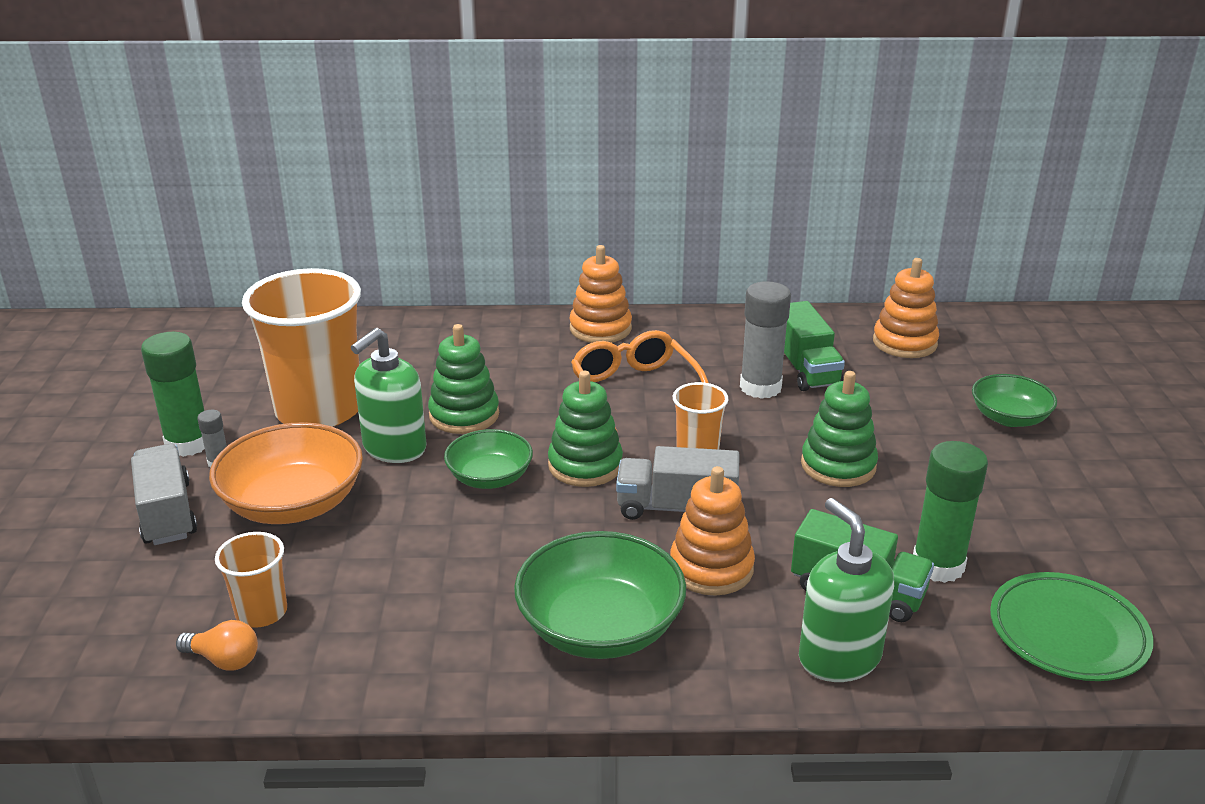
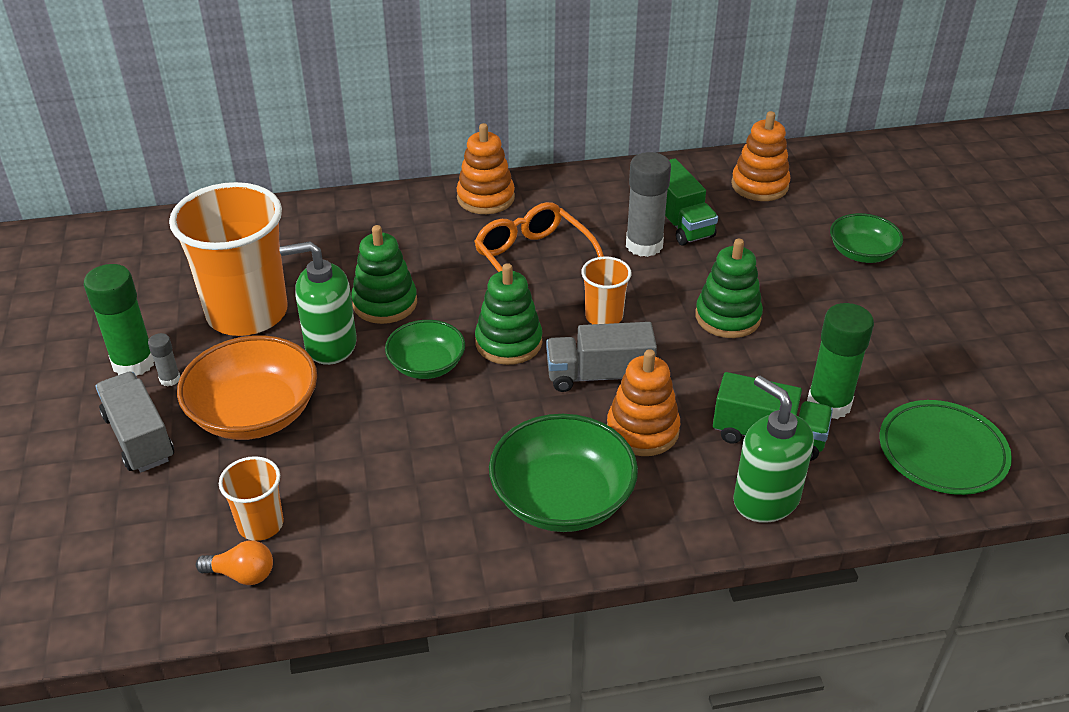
camera: 10 degrees left, 10 degrees up
(394, 448) = (330, 345): green soap dispenser -> green soap dispenser turned 60 degrees clockwise

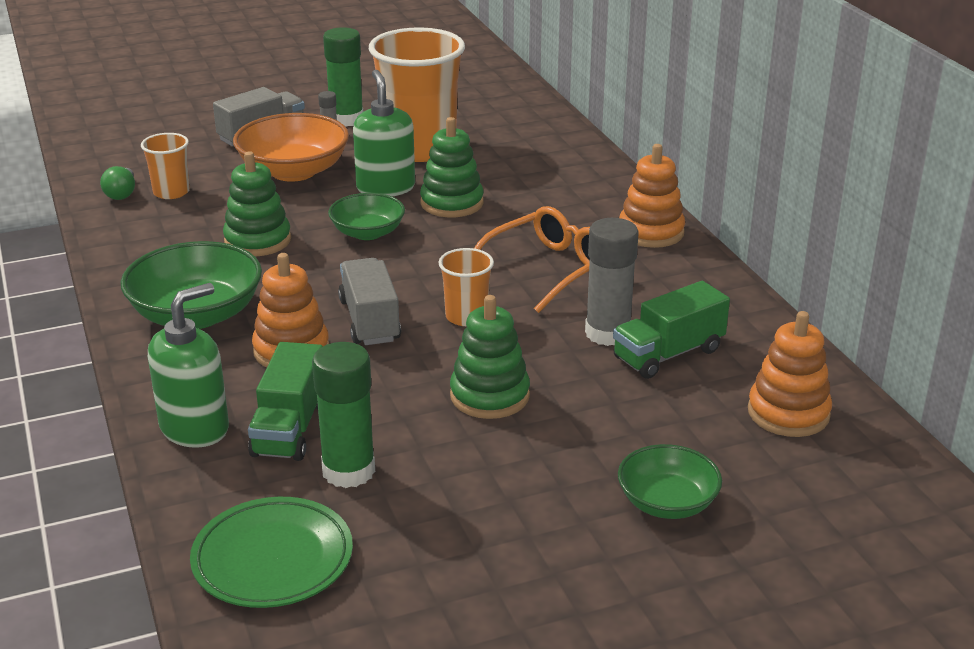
camera: 80 degrees right, 10 degrees down
(242, 574) = (121, 193): orange light bulb -> green light bulb
(508, 342) = (410, 268): green stacking toy -> green stacking toy (257, 240)

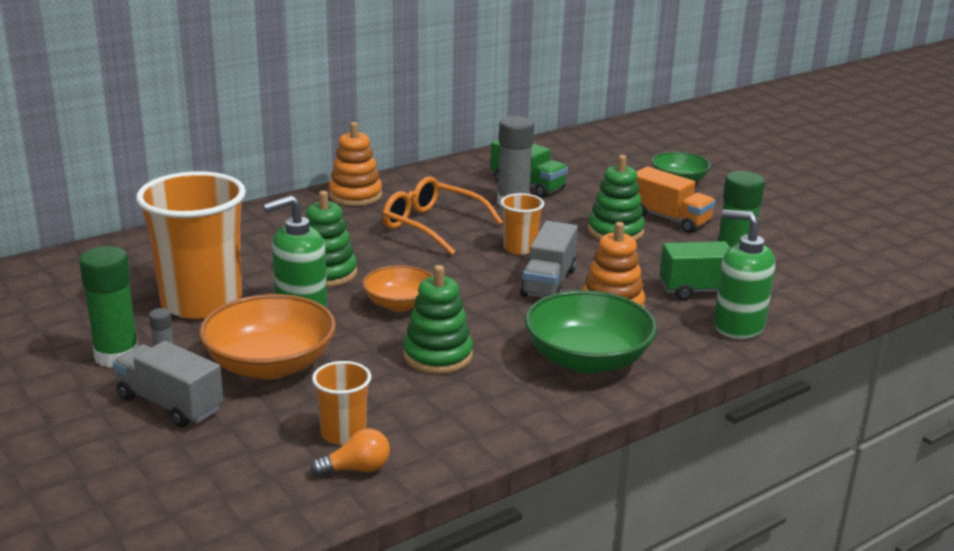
camera: 105 degrees left, 5 degrees down
(121, 193) = (357, 469): green light bulb -> orange light bulb
(273, 559) = (832, 275): green plate -> none
(367, 233) = (399, 304): green bowl -> orange bowl
(369, 321) = (549, 283): grey truck -> grey truck turned 45 degrees counterclockwise
(518, 453) = (669, 219): none -> orange truck
(788, 413) = (570, 155): orange stacking toy -> none

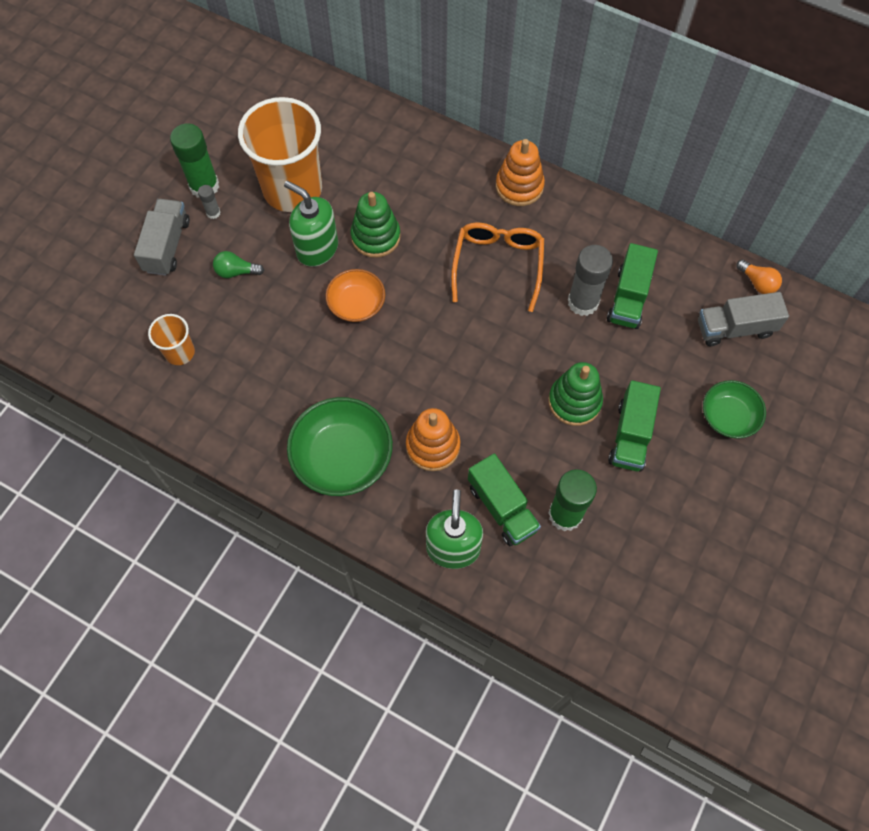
camera: 65 degrees right, 40 degrees up
(270, 364) = (236, 271): orange bowl -> green light bulb
(357, 469) = (147, 378): orange light bulb -> orange light bulb (757, 283)
(438, 356) = (297, 361): green stacking toy -> none
(520, 248) = (496, 343): orange cup -> none
(549, 283) = (447, 387): grey truck -> grey truck (735, 328)
(669, 219) = (630, 435): orange truck -> green truck

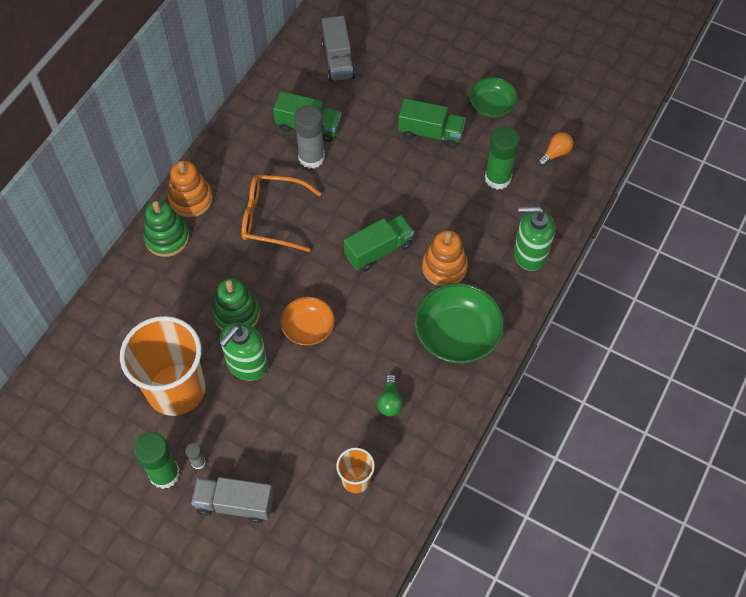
camera: 90 degrees left, 5 degrees down
(236, 271) = (268, 435): green light bulb -> green light bulb (390, 401)
(502, 507) = (494, 219): green truck -> green truck (378, 250)
(574, 401) = (402, 168): green stacking toy -> green stacking toy (167, 238)
(728, 416) = (413, 71): green bowl -> green bowl (491, 106)
(757, 283) = (298, 42): orange light bulb -> orange light bulb (555, 153)

